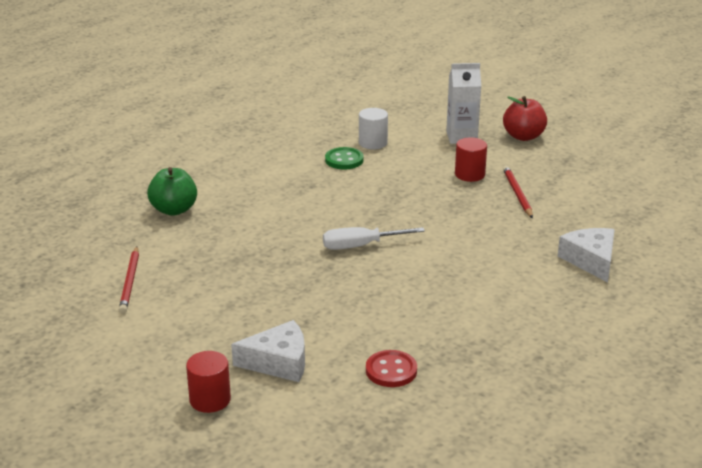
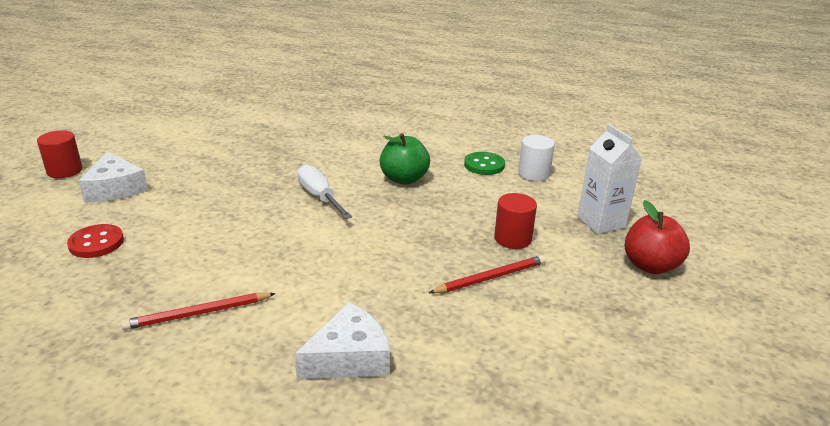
camera: 70 degrees right, 0 degrees up
(130, 282) = (229, 118): red pencil -> red pencil (198, 313)
(174, 210) = (343, 113): green apple -> green apple (404, 179)

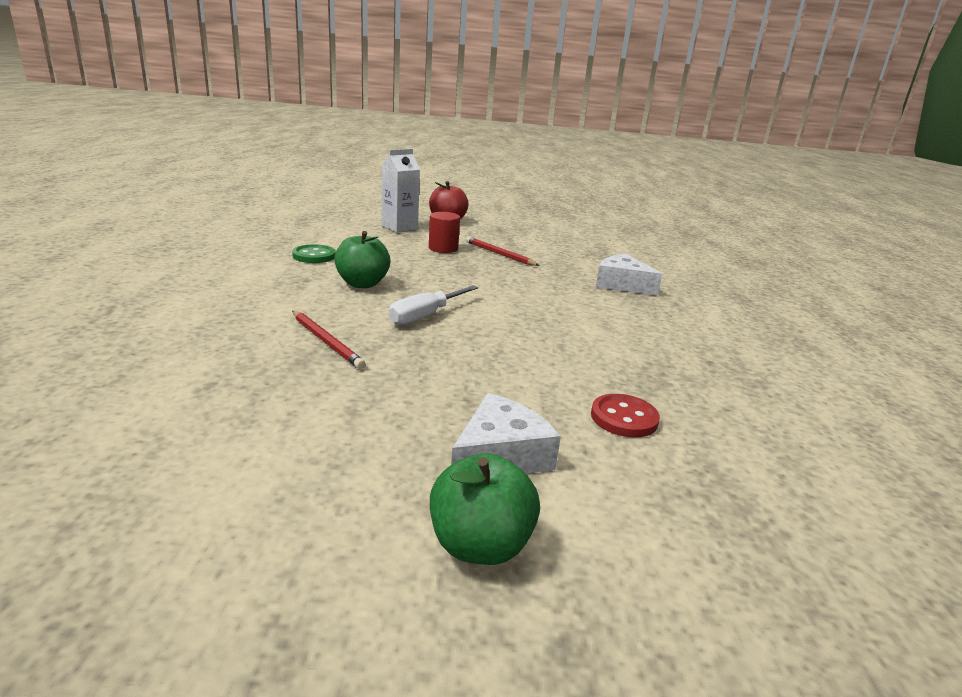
camera: 110 degrees left, 5 degrees down
(65, 171) = (480, 545): red cylinder -> green apple
(198, 313) = (648, 335): red pencil -> red pencil (326, 341)
(533, 174) = (326, 241): white cylinder -> none

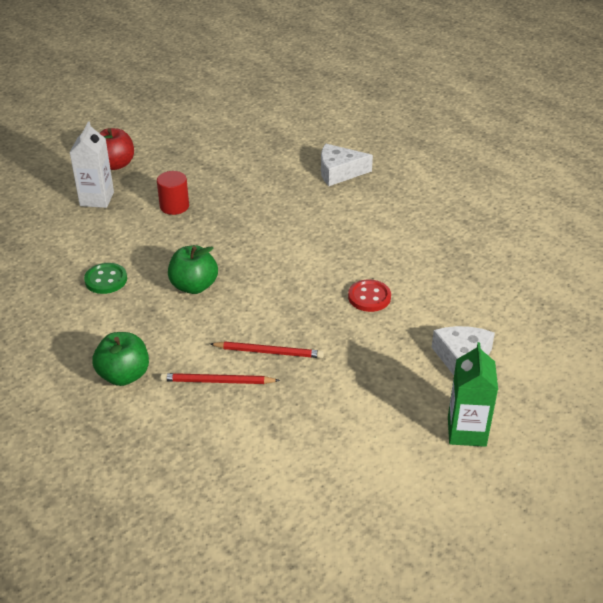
camera: 40 degrees left, 15 degrees up
(370, 522) = (466, 431): none -> green carton
(426, 316) = (282, 289): white screwdriver -> none
(480, 545) = (515, 408): green apple -> green apple (124, 375)
(499, 254) = (221, 187): red pencil -> red pencil (217, 381)
(624, 418) = (478, 296): red button -> red button (369, 297)

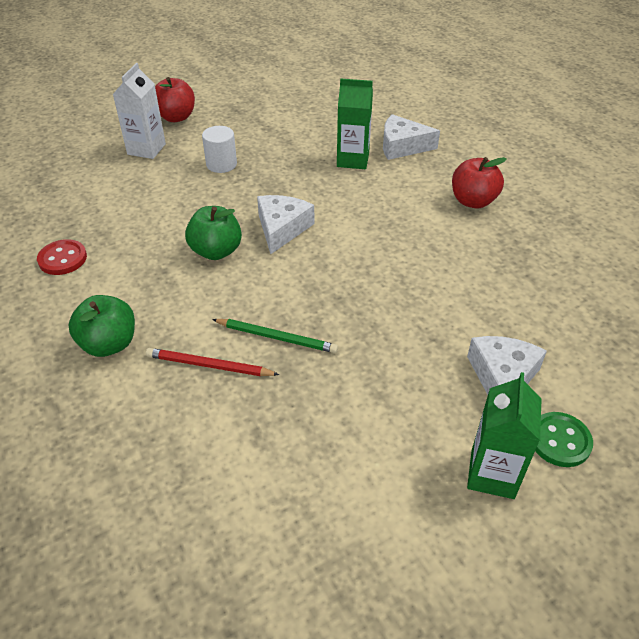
camera: 10 degrees right, 5 degrees up
(106, 280) = (127, 234): green button -> green button (559, 441)
(174, 206) = (221, 164): red cylinder -> white cylinder
(248, 259) = (282, 229): none -> white cheese
(269, 352) = (276, 337): red pencil -> green pencil
(296, 189) = (353, 160): none -> green carton
(369, 297) = (406, 287): red button -> red button (62, 259)
(413, 216) = (473, 201): none -> red apple

